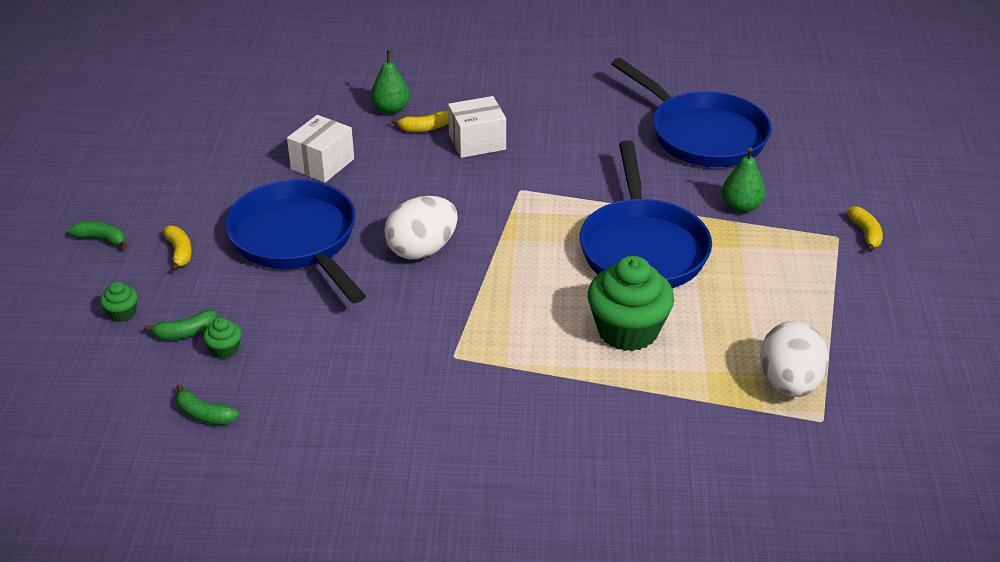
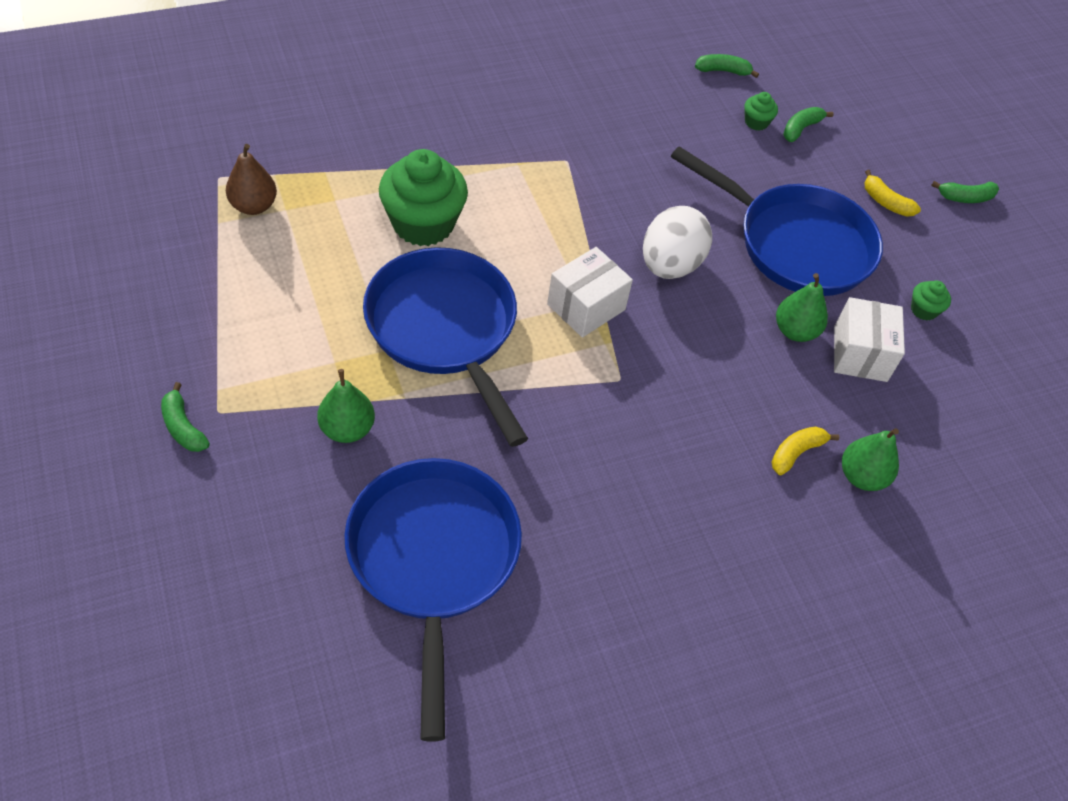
camera: 150 degrees right, 15 degrees up
(122, 313) = (867, 133): green cupcake -> green cupcake (923, 310)
(358, 187) = (795, 331): none -> green pear
(477, 142) = (717, 446): white box -> white box (586, 307)
(702, 135) = (433, 560): blue pan -> blue pan turned 60 degrees clockwise
(789, 383) = (253, 206): white egg -> brown pear
(865, 234) = (183, 427): yellow banana -> green banana

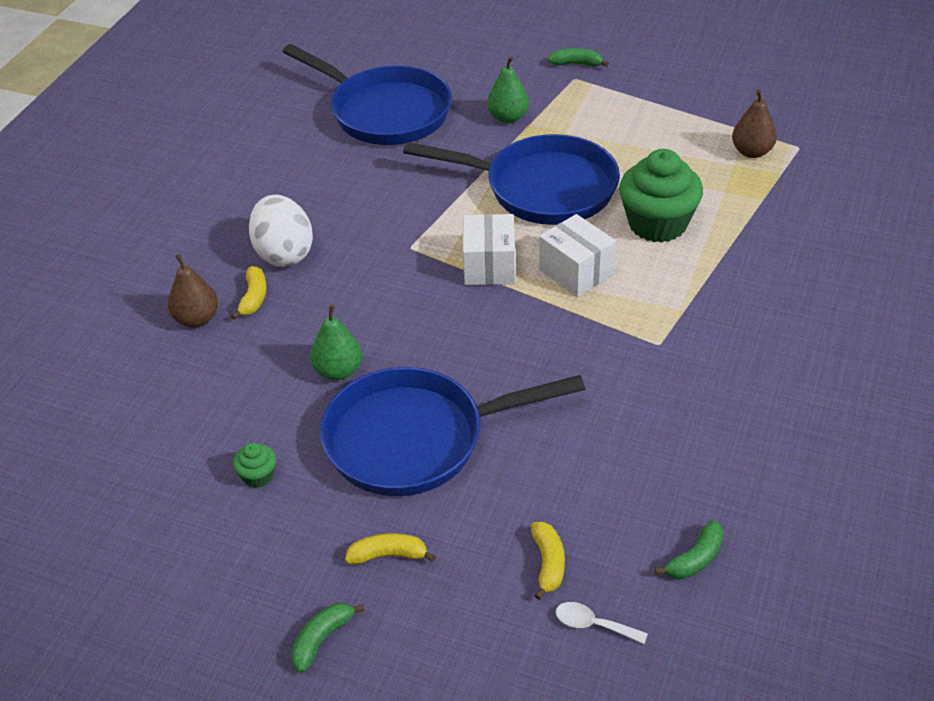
camera: 140 degrees right, 10 degrees down
(670, 265) = (479, 338): white egg -> white egg (284, 253)
(756, 122) = (591, 528): green cupcake -> none
(801, 129) = (548, 563): green banana -> yellow banana
(813, 92) = (593, 624): none -> white spoon
(860, 354) = (274, 396): white box -> white box (576, 272)
(861, 476) = (197, 319): green pear -> brown pear

